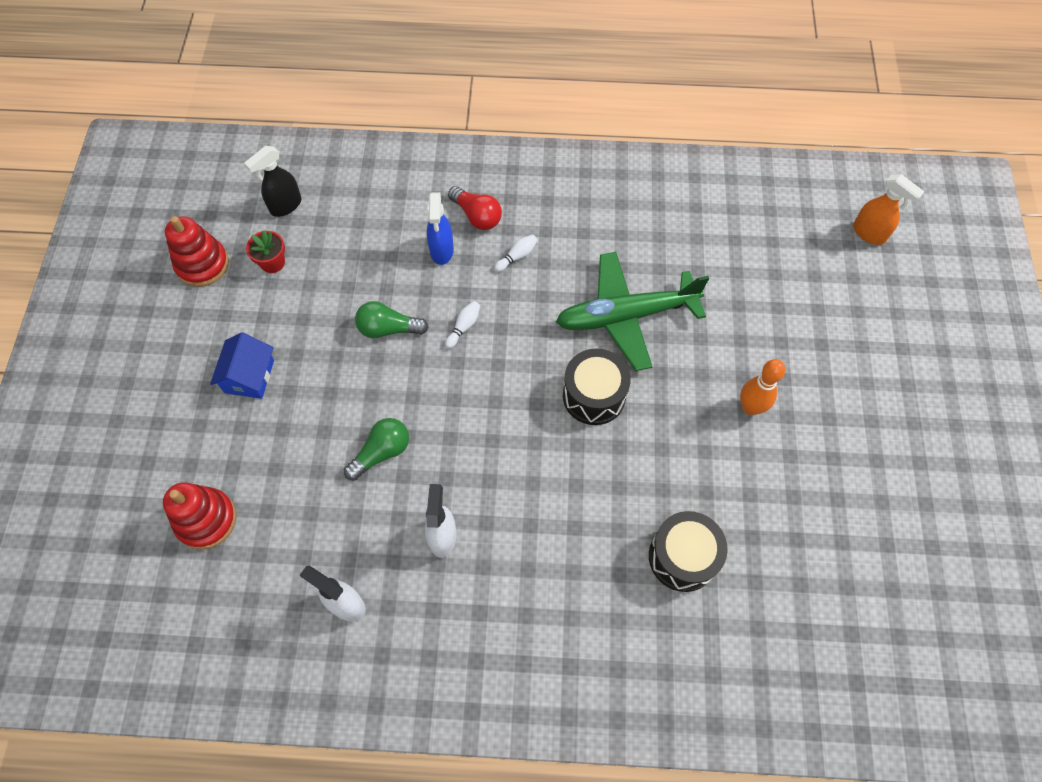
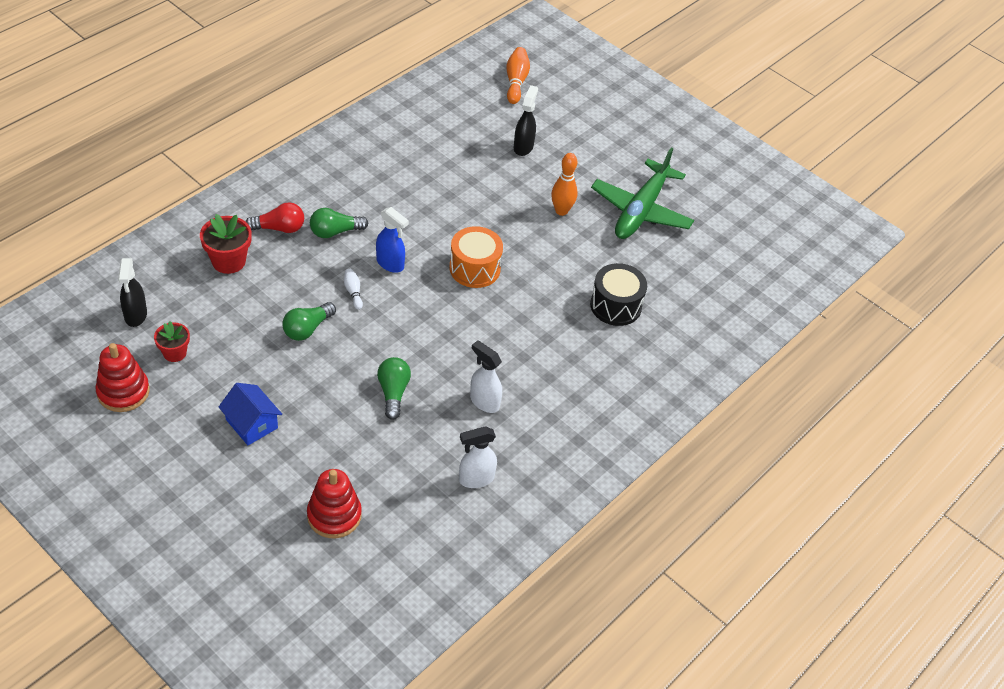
camera: 55 degrees left, 15 degrees down
(404, 214) = (228, 261): none -> red flower pot
(441, 251) = (283, 263): blue spray bottle -> blue spray bottle (390, 264)
(517, 256) = (335, 232): white bowling pin -> green light bulb
(594, 396) = (474, 268): black drum -> orange drum
(626, 316) = (440, 215): green plane -> green plane (641, 210)
(793, 309) = (523, 147): none -> black spray bottle
(869, 233) = (516, 82): orange spray bottle -> orange bowling pin

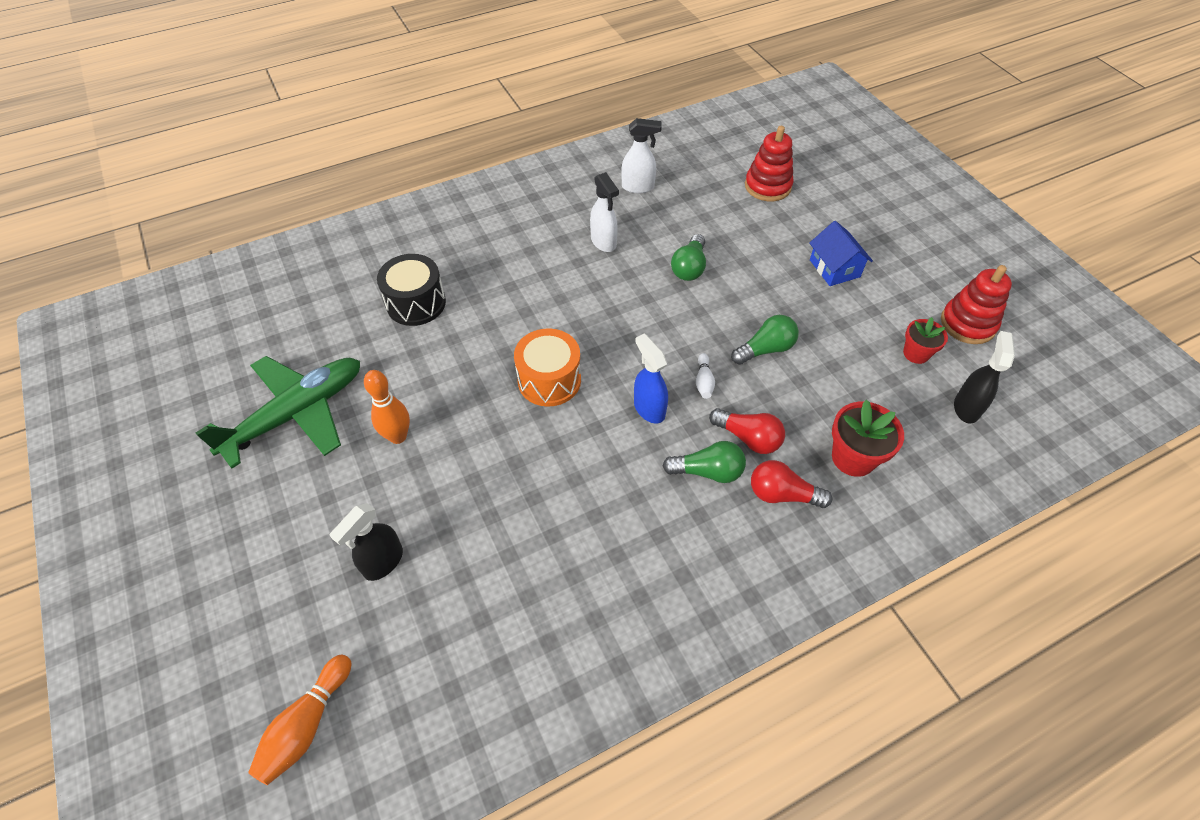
camera: 155 degrees left, 5 degrees up
(310, 259) = (748, 438): none -> red light bulb

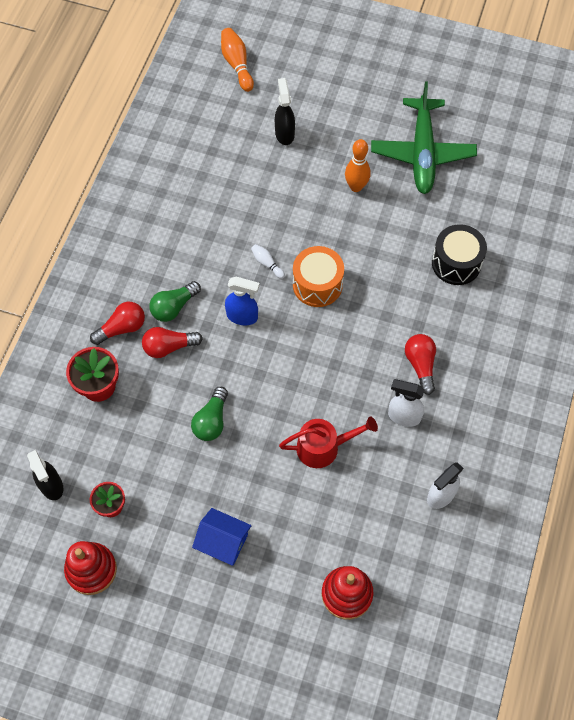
camera: 135 degrees right, 10 degrees up
(546, 261) = (420, 365): none -> red light bulb
(689, 267) = (323, 447): green light bulb -> red watering can
(704, 381) = (228, 362): white bowling pin -> white bowling pin (267, 263)

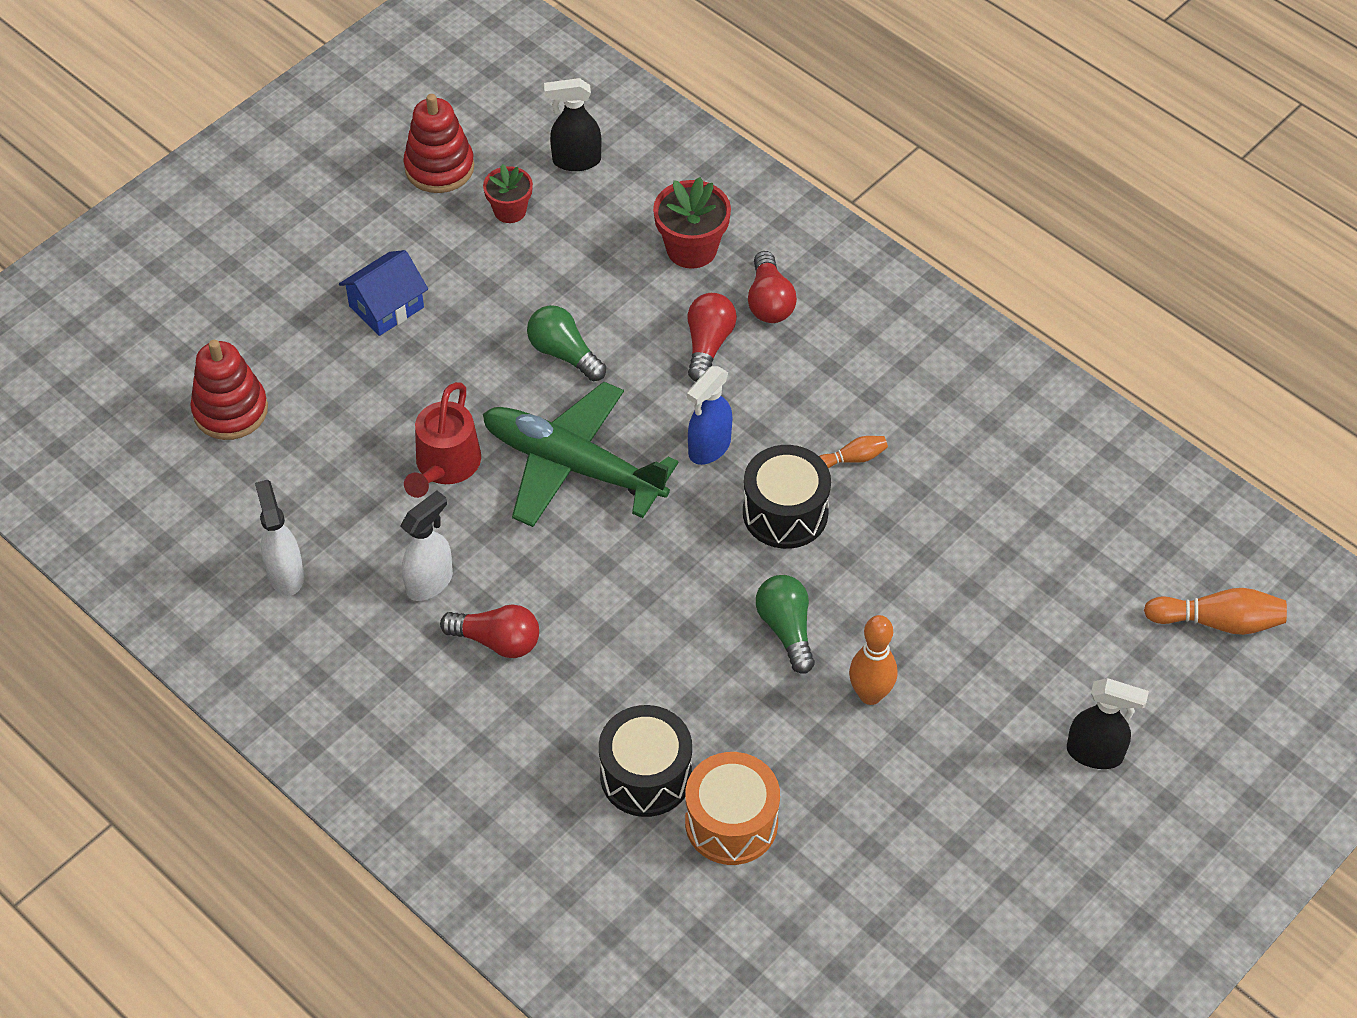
camera: 115 degrees right, 10 degrees down
(174, 307) = (771, 371): green light bulb -> green light bulb (786, 629)
(215, 245) = (853, 458): none -> orange bowling pin
(267, 263) = (785, 513): white bowling pin -> black drum
(284, 133) = (1031, 634): black spray bottle -> black spray bottle (1095, 753)
(317, 284) = (711, 564): orange drum -> orange drum (731, 822)
(422, 152) = (893, 829): green plane -> green plane (573, 466)

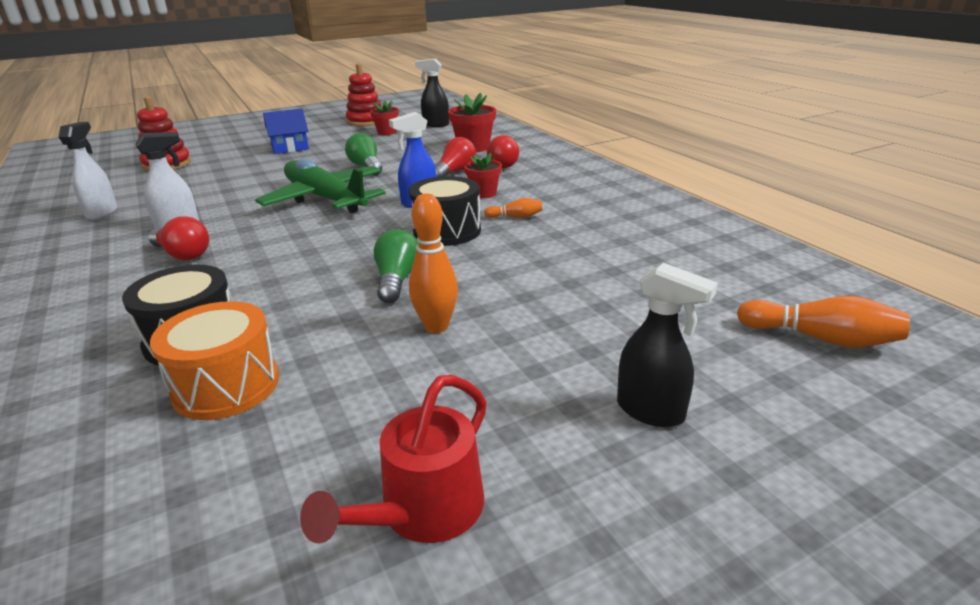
camera: 20 degrees right, 25 degrees down
(445, 465) = (251, 190): red watering can -> red watering can (424, 511)
(782, 403) = (483, 193): none -> red flower pot

